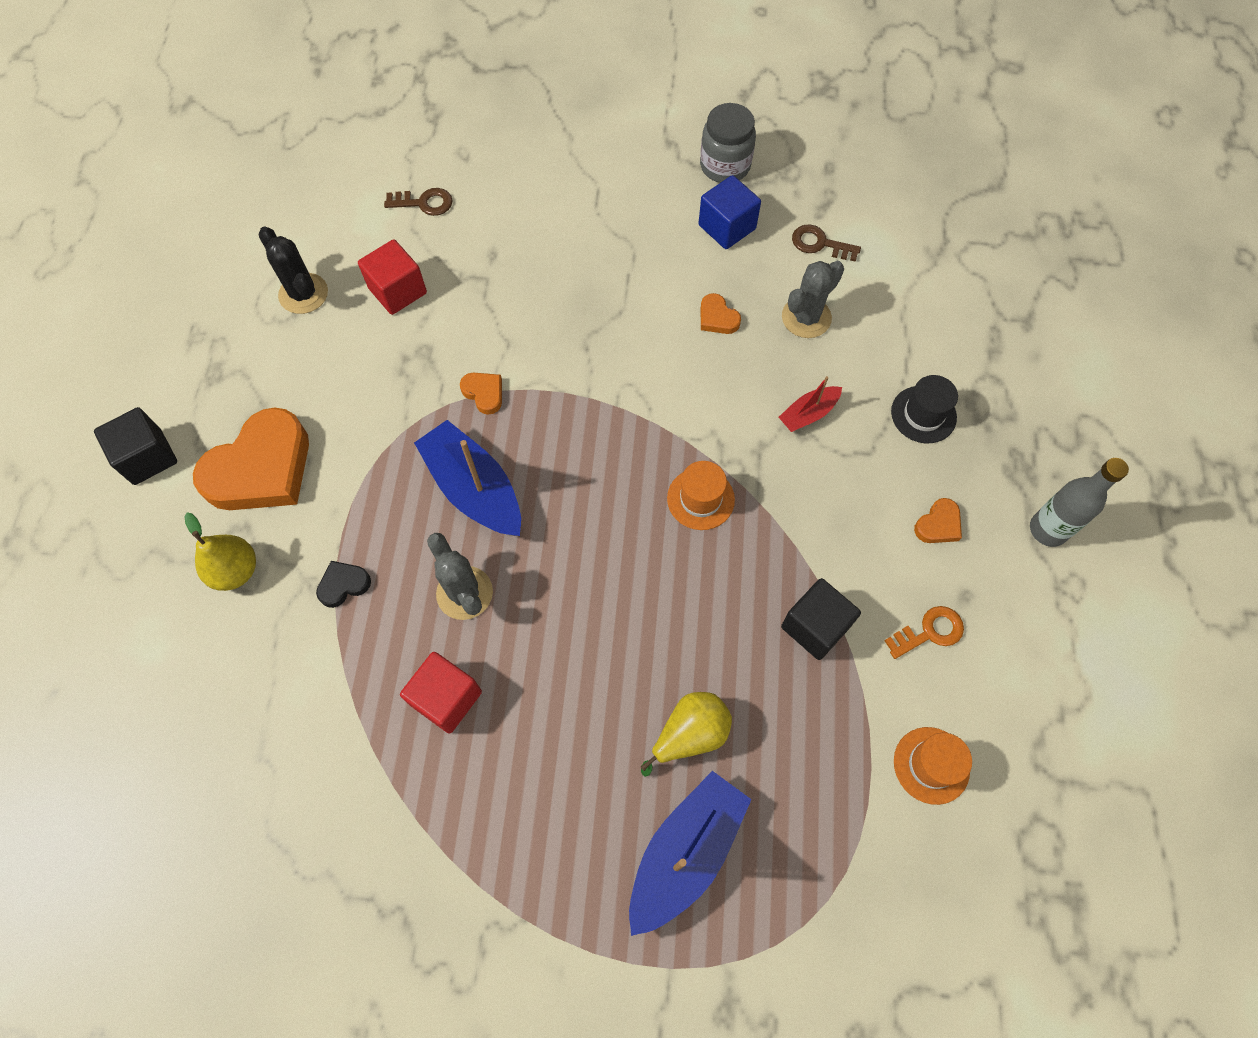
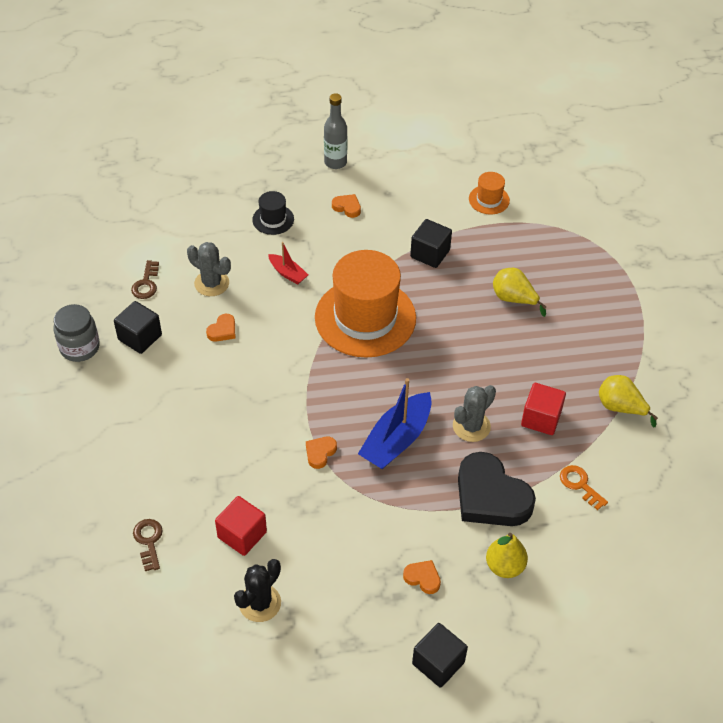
camera: 105 degrees left, 15 degrees down
(261, 468) = (423, 578): orange heart -> orange heart, size x0.43
(343, 585) = (490, 496): black heart -> black heart, size x2.32
(427, 834) = (620, 407): none -> yellow pear
(685, 852) = (577, 291): blue boat -> none
(700, 499) = (365, 317): orange hat -> orange hat, size x2.28
(727, 227) = (140, 337): blue cube -> black cube
(929, 632) = (415, 206): orange key -> orange key (580, 485)

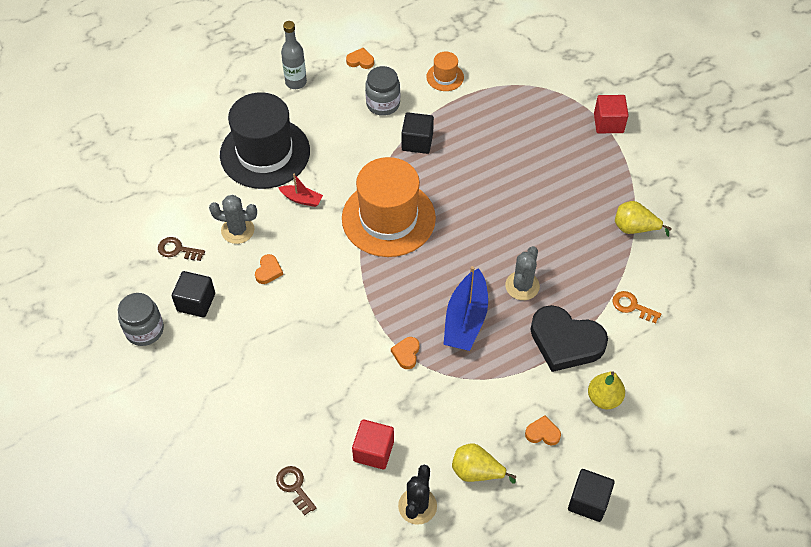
camera: 20 degrees left, 5 degrees up
(146, 283) = (177, 250): brown key -> brown key turned 120 degrees clockwise
(273, 219) = (265, 153): black hat -> black hat, size x2.28
(347, 207) = (325, 121): orange heart -> orange heart (360, 61)
(412, 207) = (383, 104): none -> grey jar
(514, 299) = (506, 161): yellow pear -> yellow pear (476, 472)
(541, 418) = (575, 259): red cube -> red cube (608, 123)

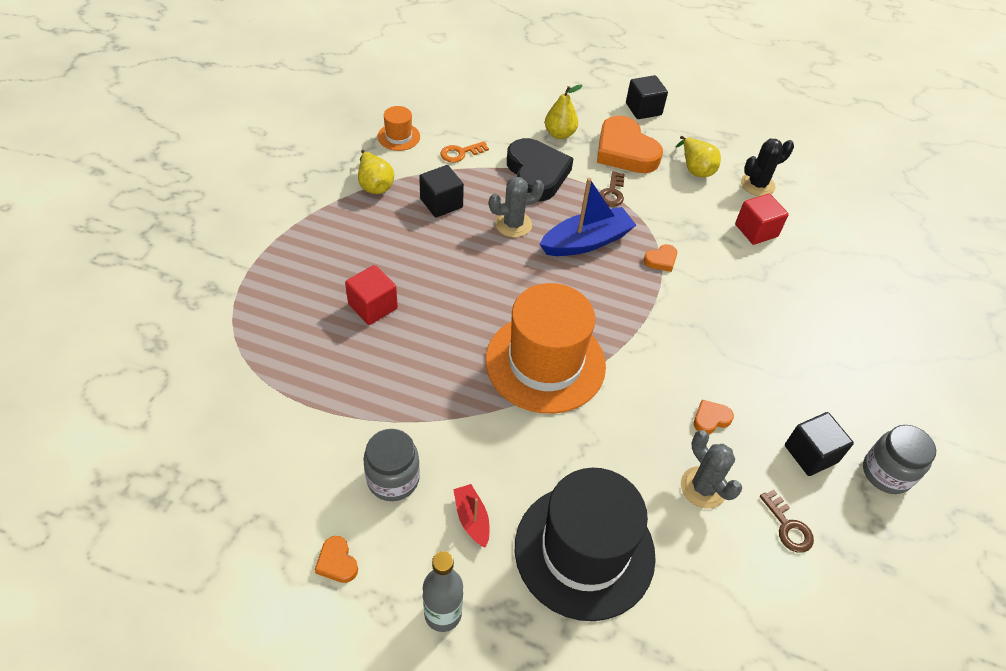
camera: 135 degrees left, 5 degrees down
(294, 487) = (839, 257): brown key -> brown key (612, 193)
(301, 199) = (603, 457): red boat -> red boat (472, 519)
(417, 142) = (421, 404): black cube -> black cube (441, 203)
(445, 77) = (292, 443): orange hat -> orange hat (398, 137)
(542, 433) = (625, 151): orange heart -> orange heart, size x2.32
(608, 123) = (249, 260): red cube -> red cube (373, 306)
(632, 306) = (460, 153): orange key -> orange key turned 75 degrees clockwise

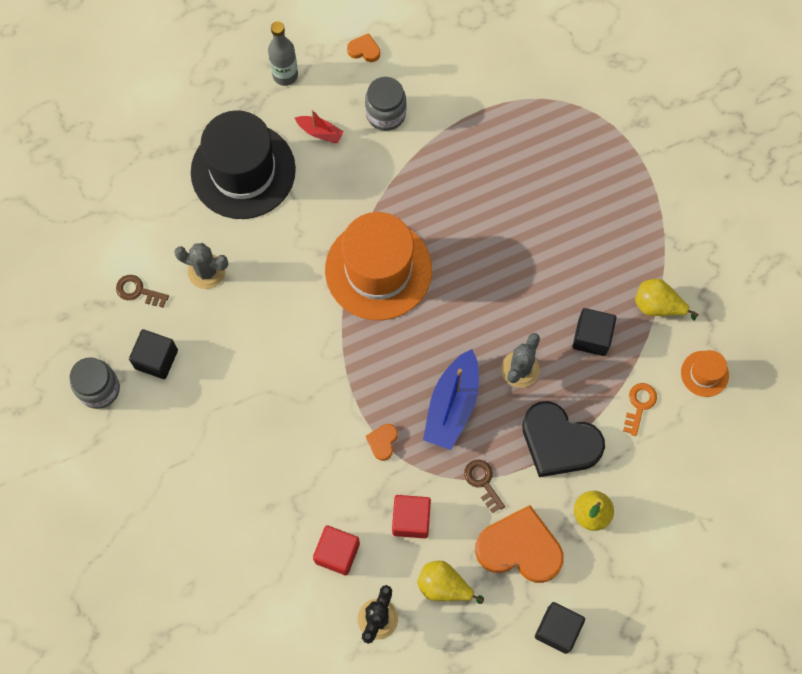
camera: 140 degrees right, 20 degrees up
(373, 306) = (529, 205): red cube -> red cube (411, 520)
(710, 419) = (238, 327): orange heart -> none

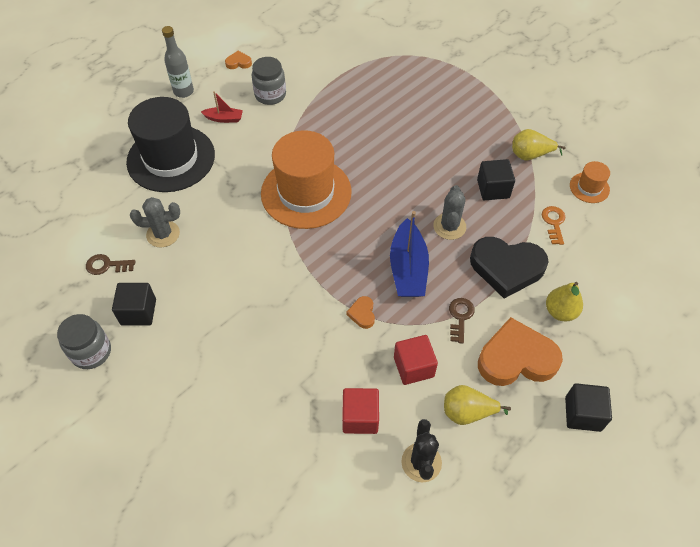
camera: 20 degrees left, 15 degrees down
(482, 482) = (460, 317): brown key -> brown key turned 60 degrees clockwise

